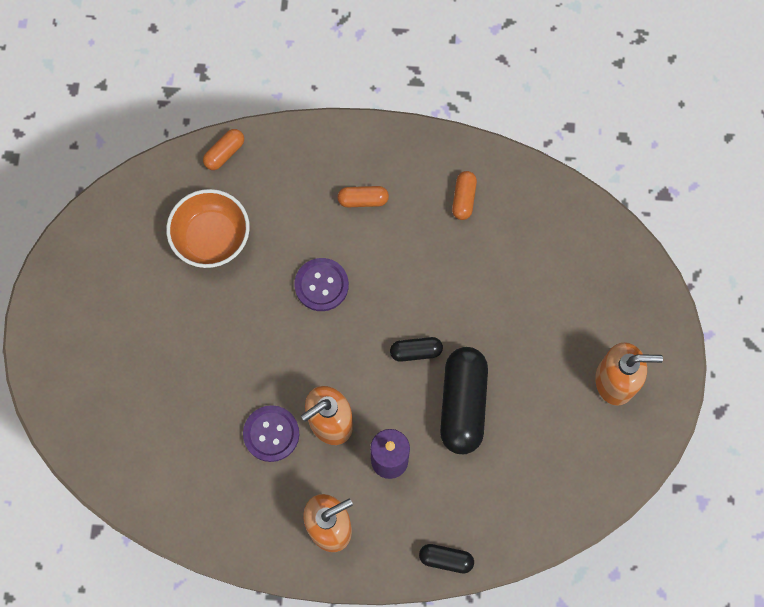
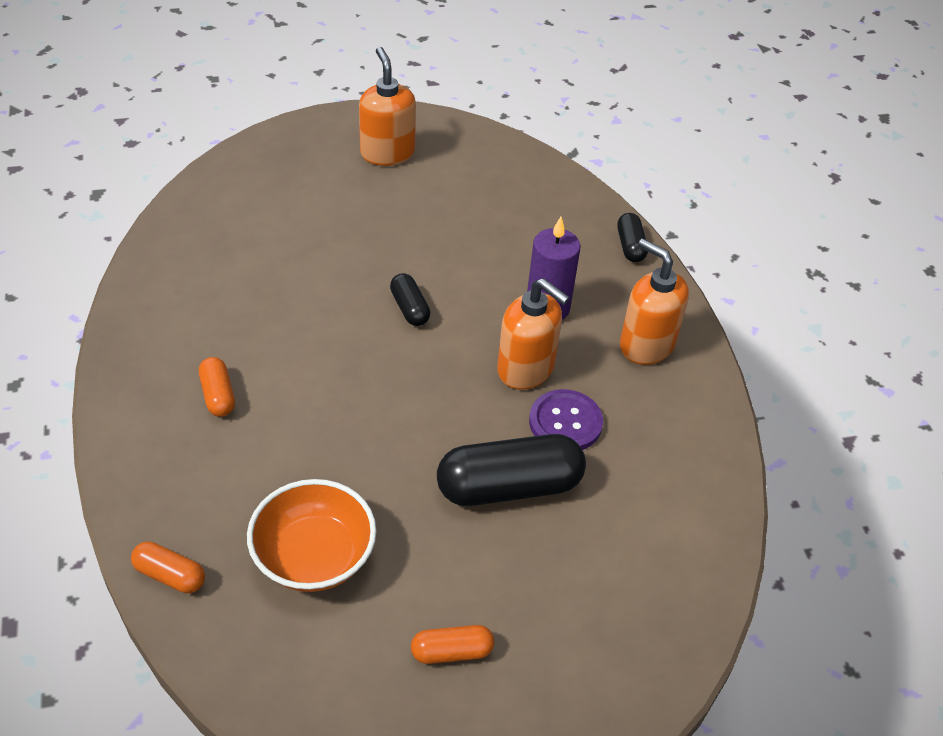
camera: 110 degrees left, 25 degrees down
(321, 285) = (351, 414): purple button -> none
(462, 404) = (457, 259): black capsule -> black capsule (509, 487)
(463, 199) = (197, 298): orange capsule -> orange capsule (452, 652)

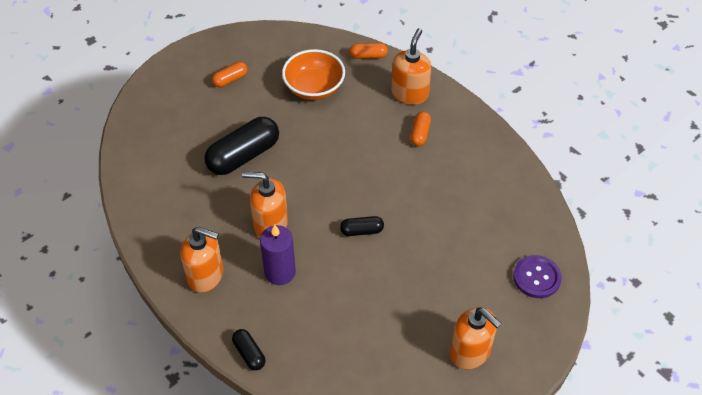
camera: 155 degrees right, 5 degrees up
(170, 466) = (410, 93): none -> orange soap dispenser
(218, 395) = (420, 133): orange capsule -> orange capsule turned 60 degrees clockwise
(409, 308) = (362, 231): black capsule -> black capsule turned 45 degrees counterclockwise
(565, 422) = (231, 202): purple button -> purple button (536, 277)

